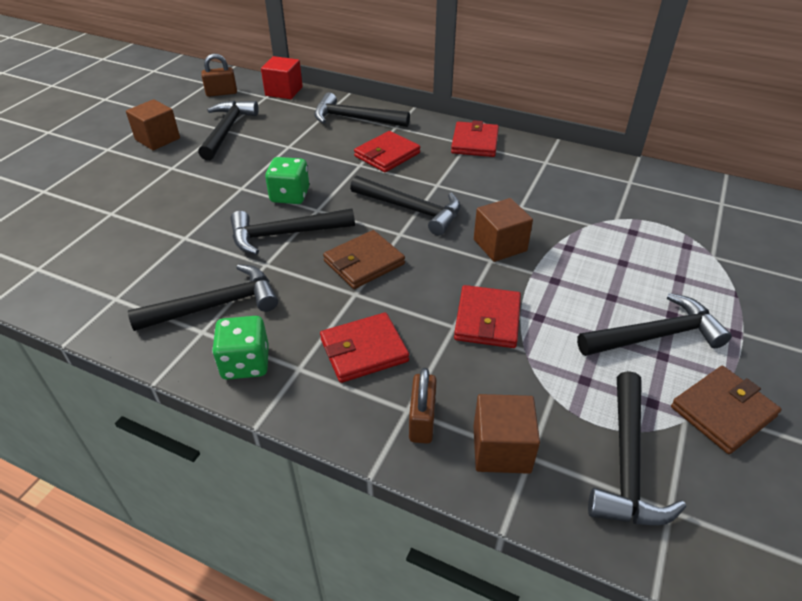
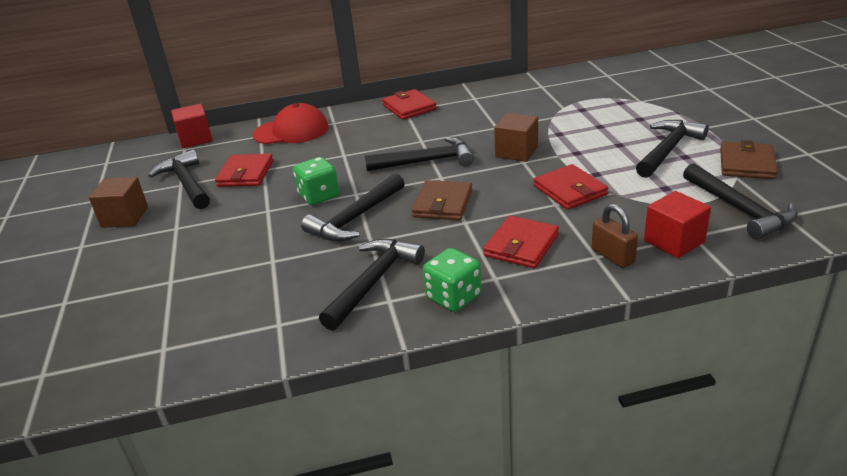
camera: 35 degrees left, 10 degrees down
(221, 93) = (134, 163): brown padlock -> none
(354, 119) = (291, 131): black hammer -> red cap
(387, 155) = (355, 140): red wallet -> red wallet (245, 174)
(501, 449) = (674, 241): brown cube -> red cube

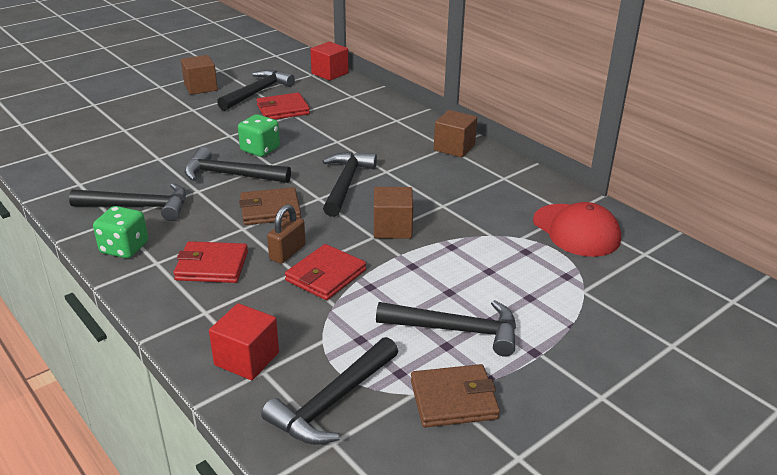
camera: 60 degrees right, 0 degrees up
(291, 131) = (367, 106): red cap -> red cap (576, 230)
(409, 107) = (454, 147): red wallet -> brown cube
(427, 161) = (346, 183): black hammer -> black hammer turned 135 degrees counterclockwise
(612, 256) = (208, 322): brown padlock -> brown padlock (287, 252)

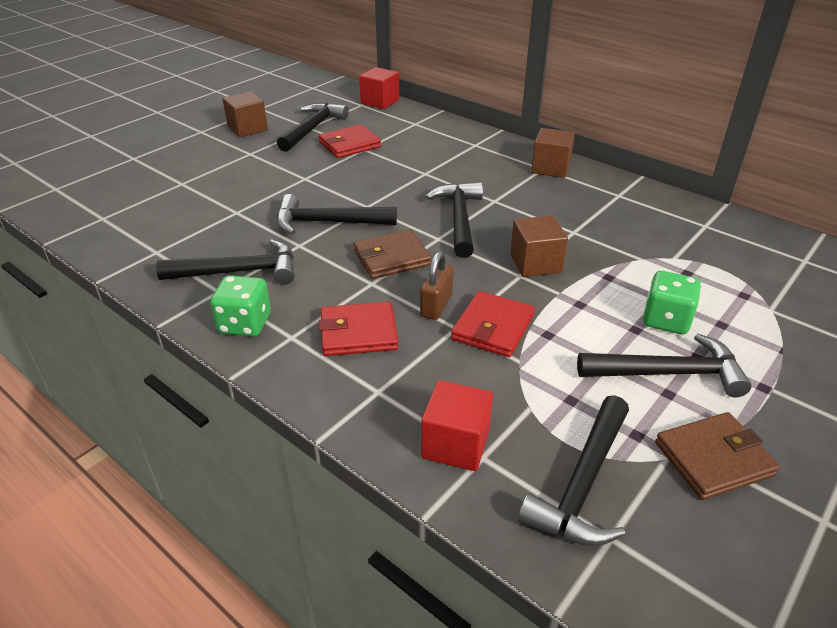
camera: 10 degrees left, 5 degrees up
(260, 149) = (346, 191): green dice -> green dice (666, 320)
(576, 230) = (723, 243): red cap -> none

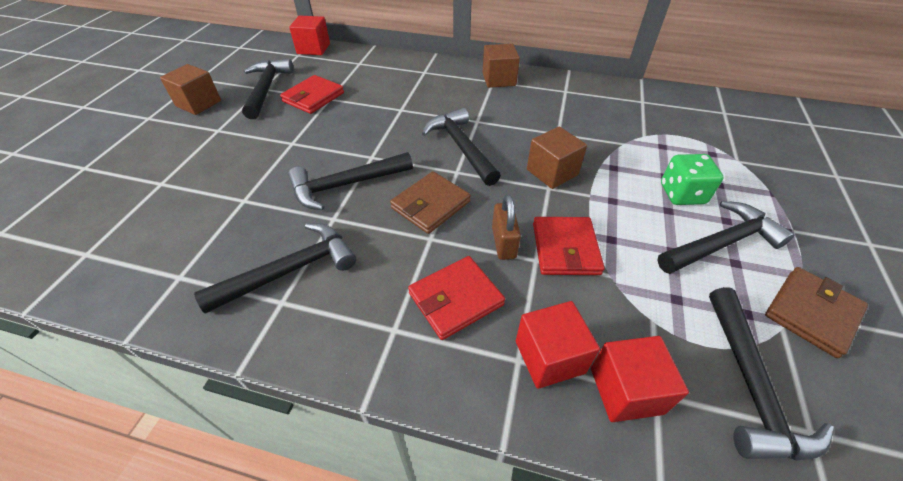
camera: 25 degrees left, 10 degrees up
(245, 324) = (336, 332): green dice -> none
(407, 398) = (549, 357): none -> red cube

